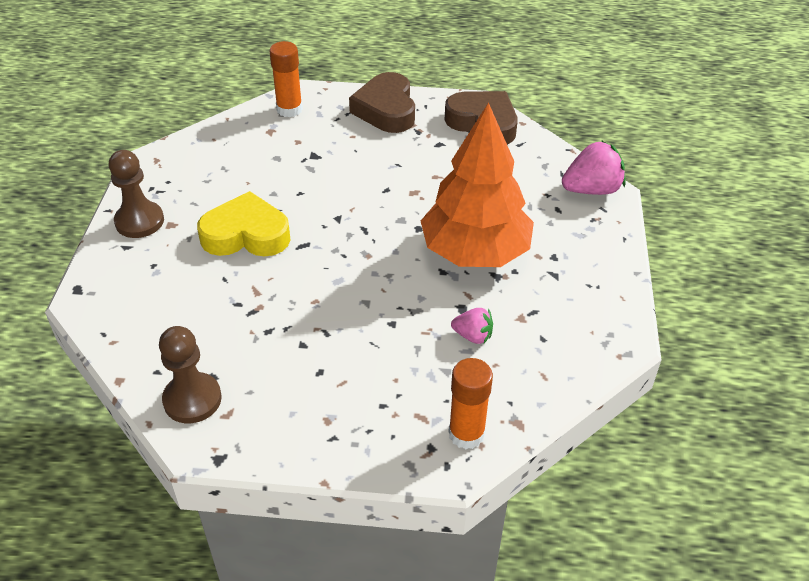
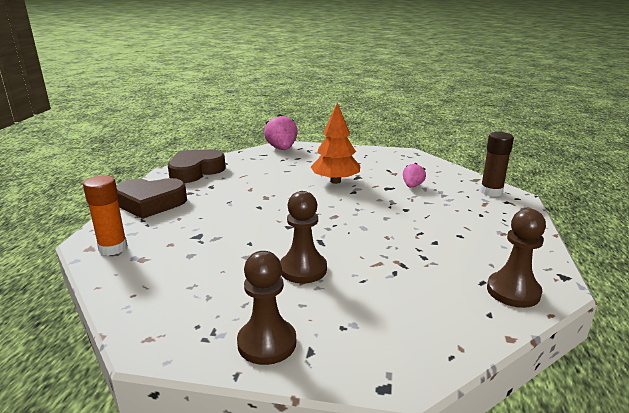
camera: 85 degrees left, 20 degrees down
(246, 234) = (303, 269): yellow heart -> brown pawn
(466, 434) = (491, 192): orange glue stick -> brown glue stick
(475, 252) = (335, 181): orange tree -> orange tree, size x0.65

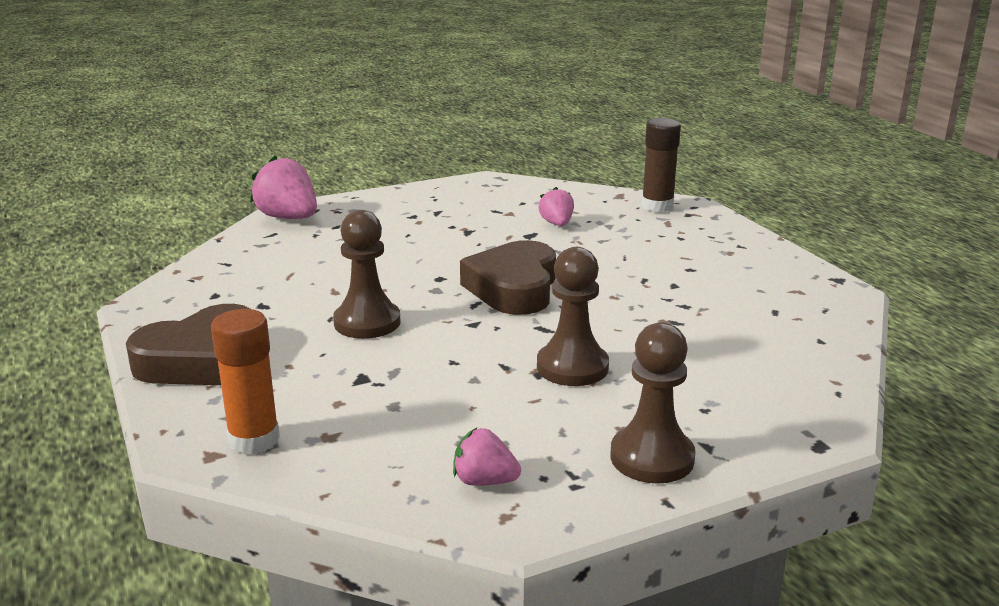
camera: 35 degrees left, 0 degrees up
(167, 314) = (484, 481): none -> pink strawberry
(195, 171) = (194, 290): brown heart -> brown heart (514, 288)
(335, 181) = (446, 245): orange tree -> none
(513, 291) = (814, 310): brown pawn -> brown pawn (367, 322)

